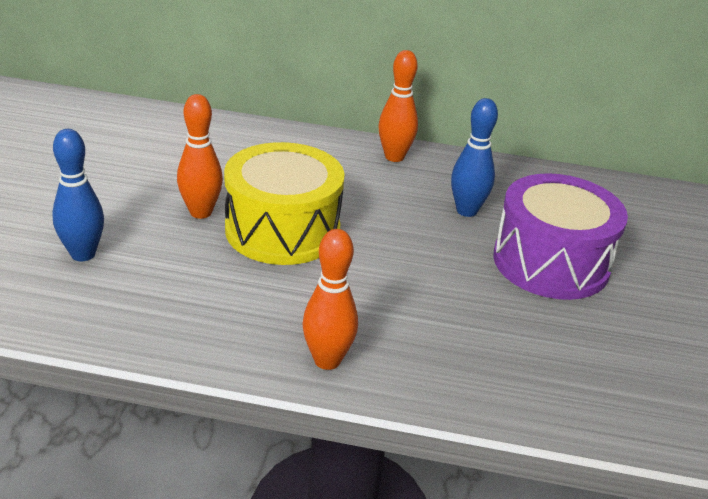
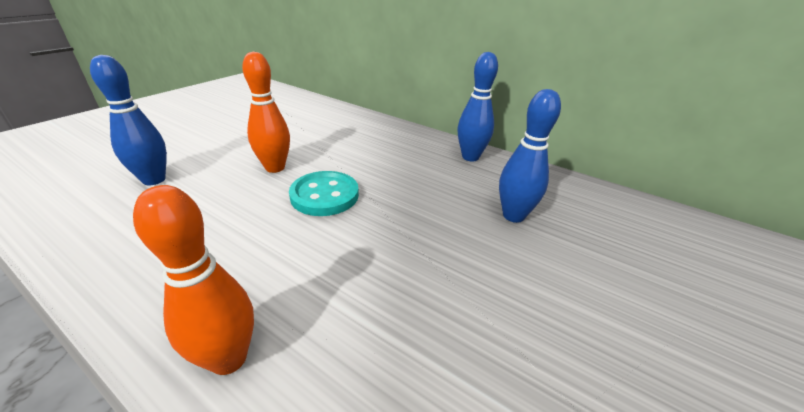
camera: 25 degrees right, 0 degrees up
(282, 230) = (324, 195): yellow drum -> turquoise button
(394, 157) = (470, 157): orange bowling pin -> blue bowling pin
(551, 262) = (591, 299): purple drum -> none

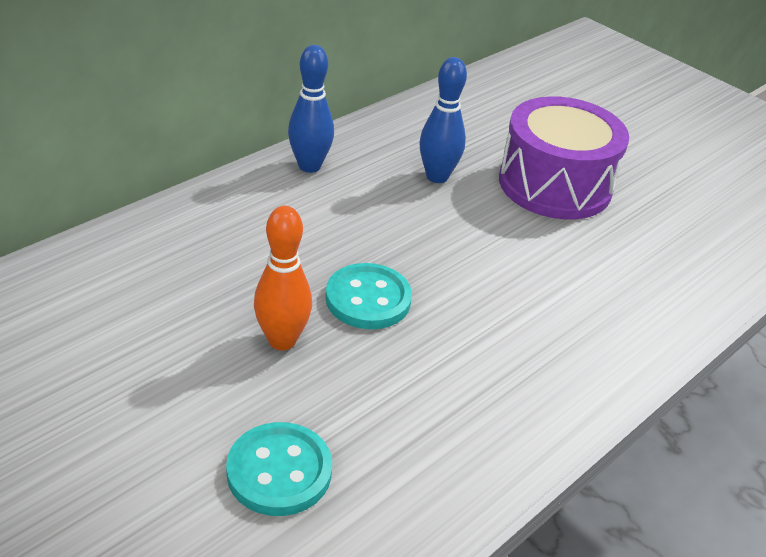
camera: 80 degrees left, 5 degrees up
(154, 180) = (279, 471): blue bowling pin -> turquoise button
(228, 358) = (589, 371): orange bowling pin -> none
(586, 309) = (555, 184): none -> purple drum

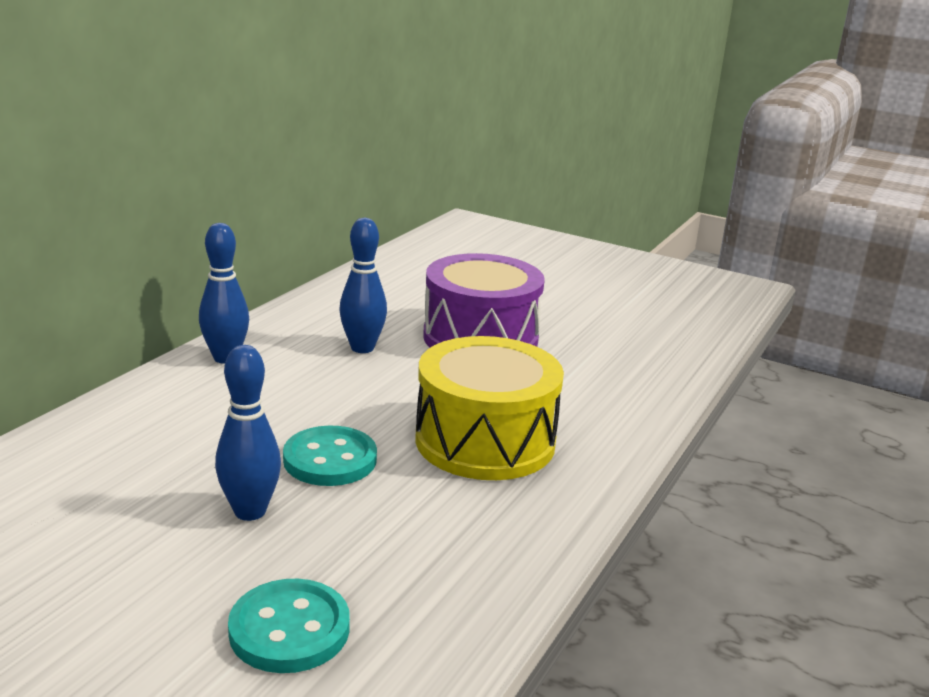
camera: 15 degrees left, 15 degrees down
(282, 340) = (250, 511): orange bowling pin -> blue bowling pin
(518, 308) = (485, 441): none -> yellow drum

